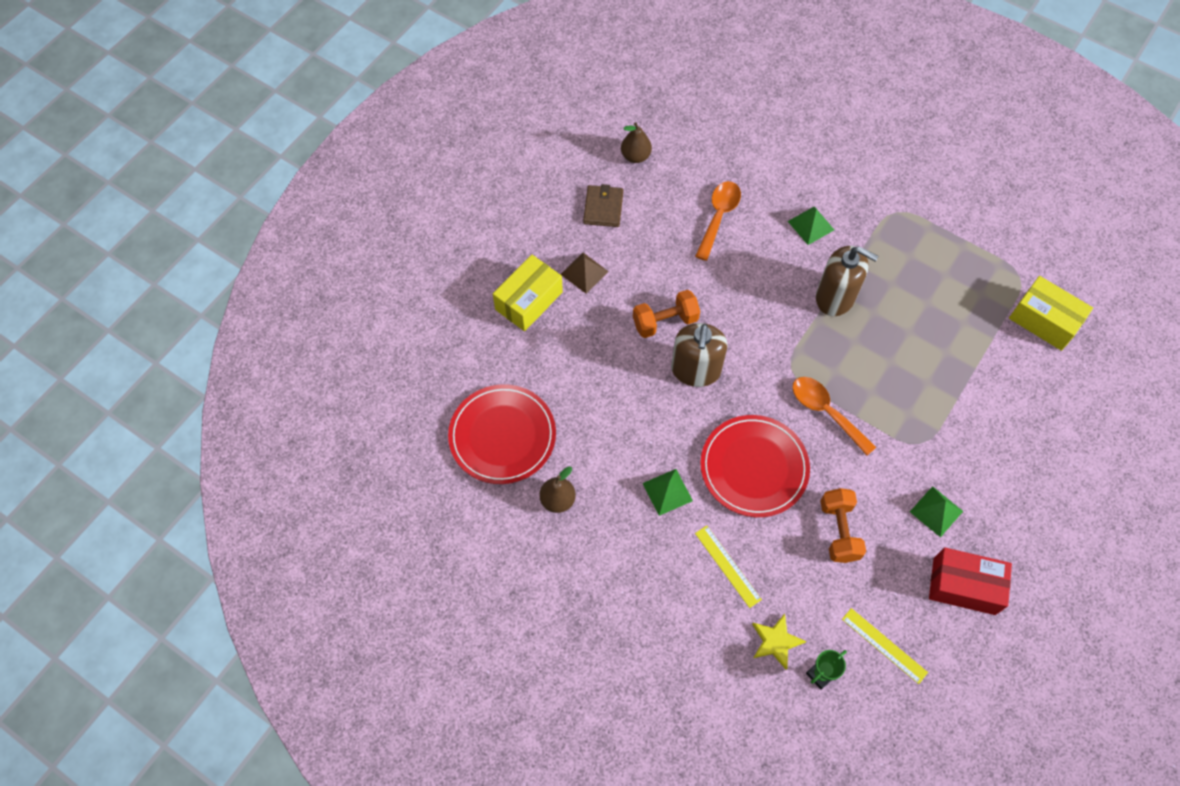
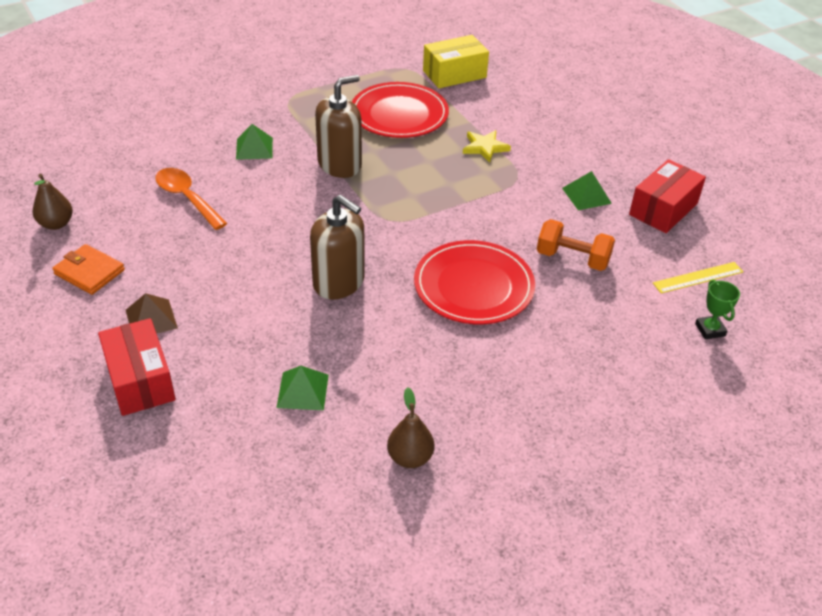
camera: 65 degrees left, 20 degrees down
(502, 436) = (292, 477): red plate -> red plate (399, 114)
(529, 301) = (140, 380): yellow box -> red box
(603, 208) = (89, 272): brown wallet -> orange wallet
(665, 322) = (266, 282): orange dumbbell -> none
(667, 492) = (459, 360): green pyramid -> green pyramid (302, 391)
(727, 566) = (567, 348): yellow ruler -> none
(775, 641) = (664, 347): yellow star -> yellow star (485, 147)
(826, 412) = (449, 217): orange spoon -> none

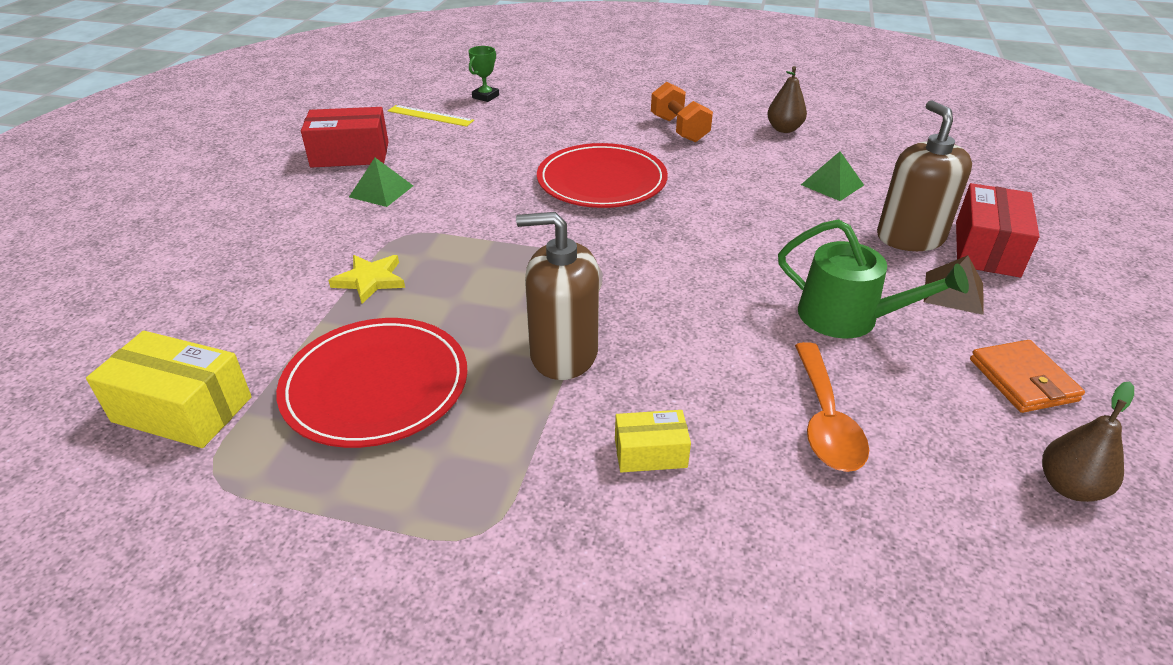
camera: 135 degrees left, 5 degrees down
(210, 262) = (848, 317): none -> green watering can
(254, 148) = (650, 453): green pyramid -> yellow box
(339, 282) = (720, 235): brown soap dispenser -> brown soap dispenser (910, 237)
(572, 259) = (491, 161): orange dumbbell -> orange dumbbell (679, 129)

